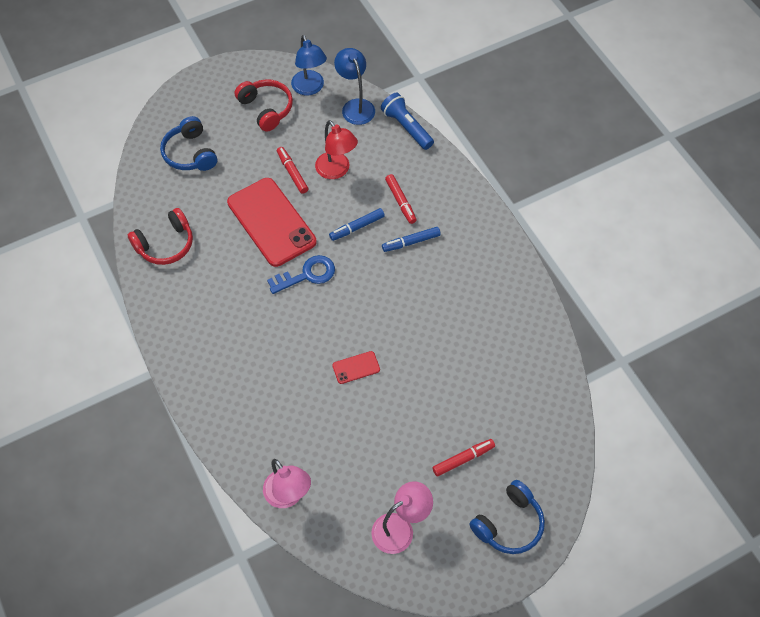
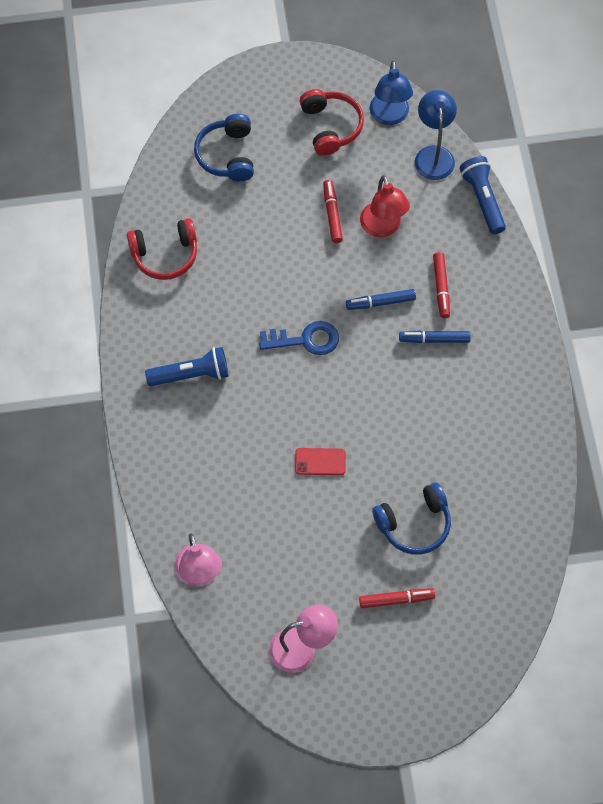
camera: 20 degrees right, 5 degrees up
(221, 332) = (191, 374): none -> blue flashlight
(271, 222) = (288, 266): red phone -> none
(509, 524) = (417, 684): blue headphones -> blue headphones (414, 524)

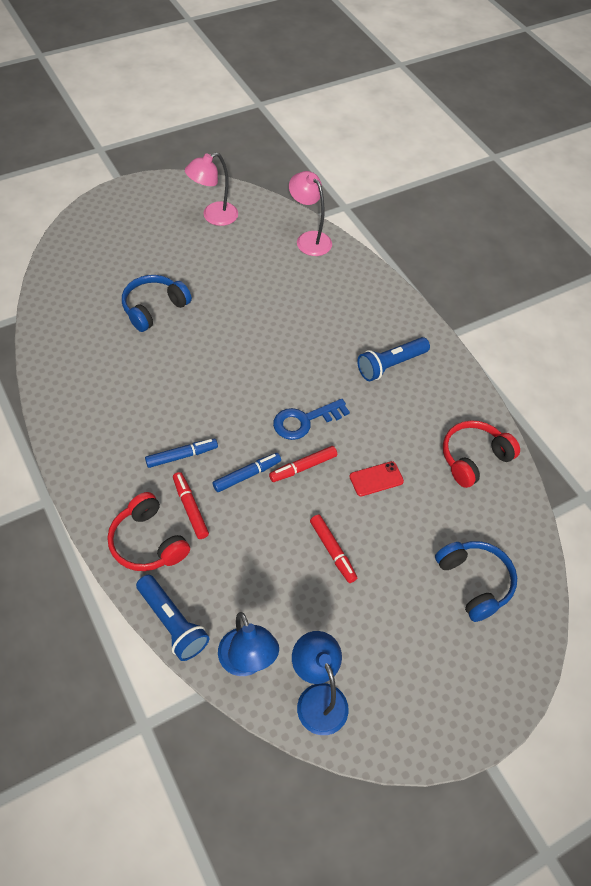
camera: 155 degrees right, 10 degrees down
(320, 462) = (249, 331): red phone -> red phone (376, 479)
(331, 126) = (380, 658): red headphones -> red headphones (147, 542)
(382, 228) = (273, 553): red lamp -> none
(396, 599) = (153, 258): red marker -> red marker (303, 467)

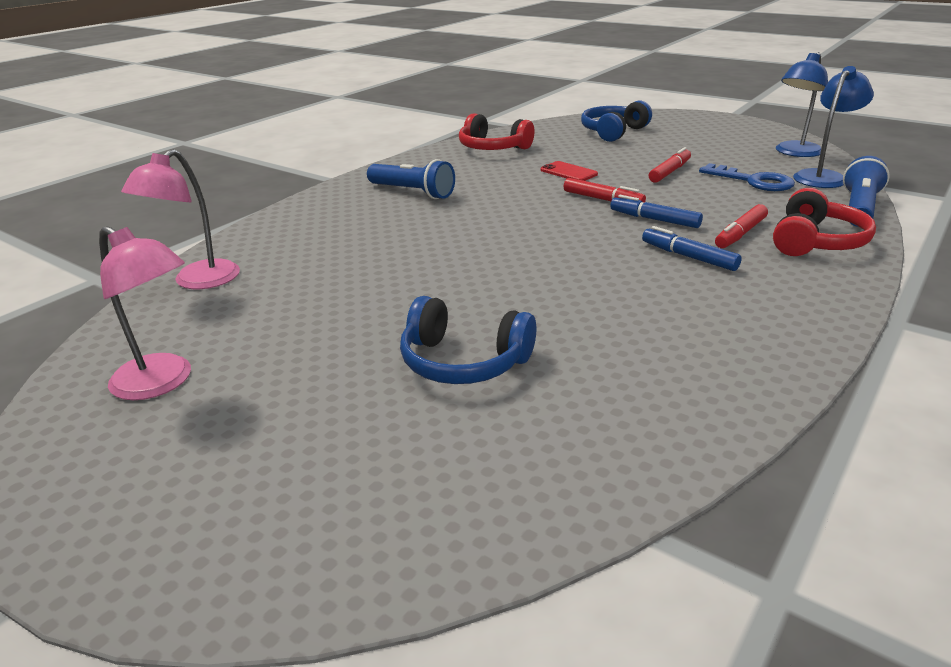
camera: 110 degrees left, 25 degrees down
(305, 421) = (543, 211): blue key -> blue key (753, 181)

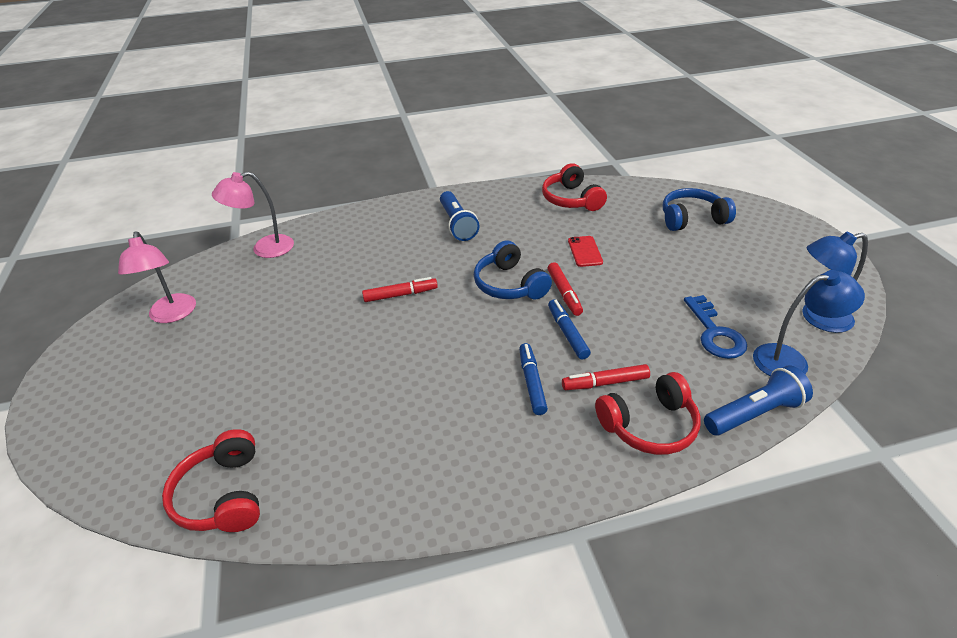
camera: 40 degrees right, 10 degrees up
(463, 362) = (291, 385): blue headphones -> blue headphones (509, 284)
(565, 480) = (222, 495): none -> red headphones
(669, 172) = (662, 288): red marker -> red marker (400, 295)

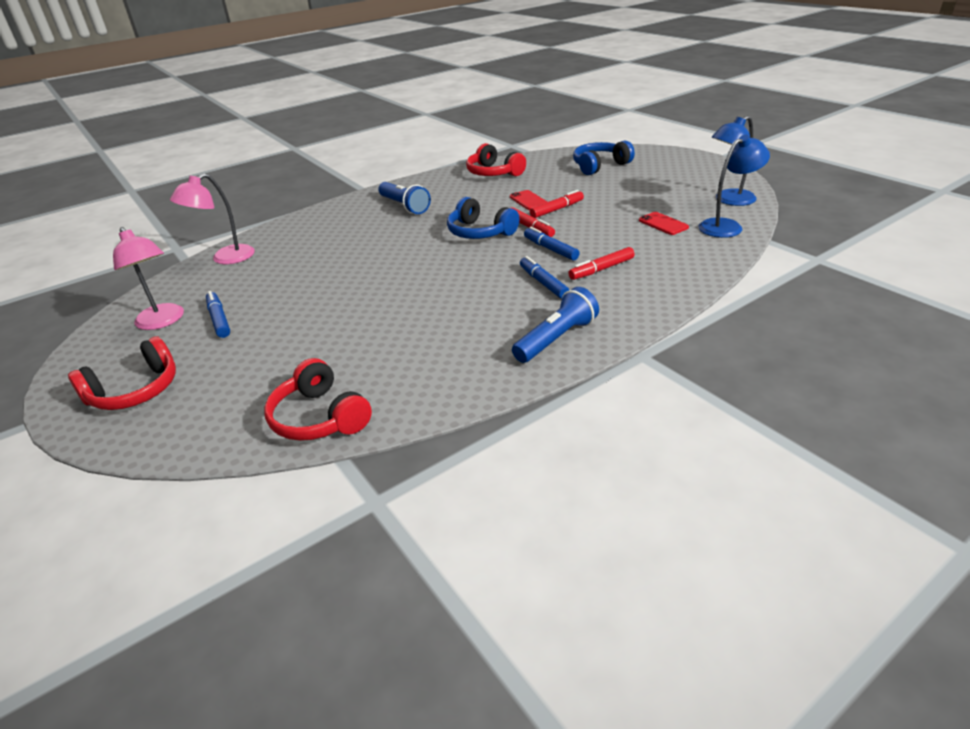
camera: 20 degrees left, 5 degrees down
(215, 329) = (219, 320): none -> blue marker
(400, 295) = (386, 259): red marker -> red marker (556, 209)
(649, 425) = (652, 283): red headphones -> red headphones (135, 391)
(715, 333) = (663, 224): blue key -> red phone
(754, 413) = (722, 259): blue flashlight -> blue flashlight (556, 339)

